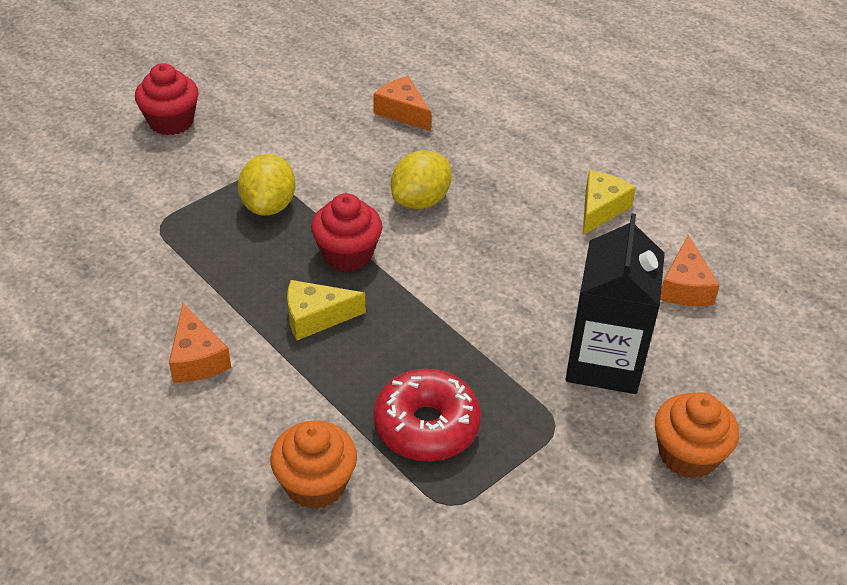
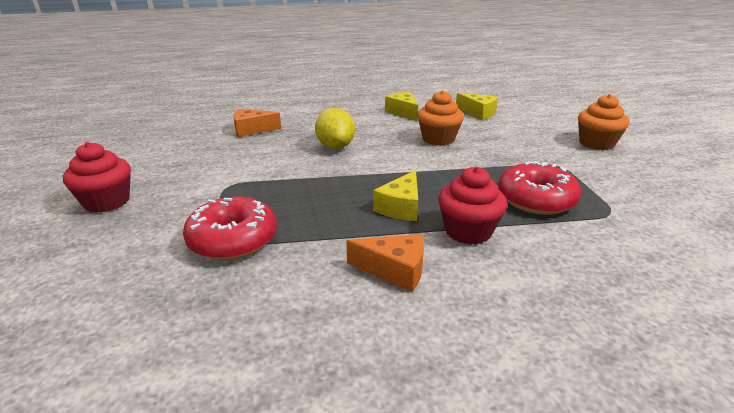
camera: 55 degrees left, 15 degrees down
(170, 234) = (233, 240): none -> red donut
(269, 206) = (266, 191): yellow lemon -> none
(315, 484) = (572, 256): orange cupcake -> orange cupcake (438, 139)
(347, 254) = (353, 179): red cupcake -> red cupcake (468, 231)
(604, 362) = (516, 141): black carton -> none
(685, 287) = (478, 113): orange cheese -> yellow cheese

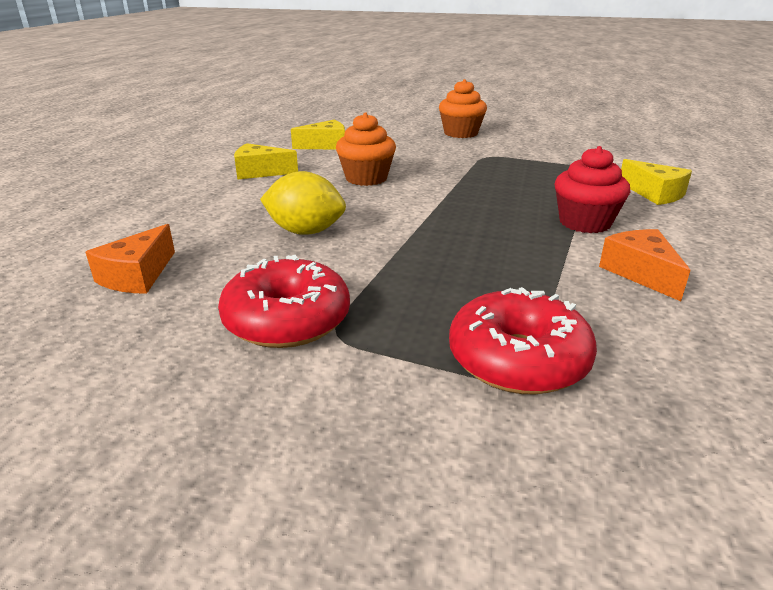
camera: 60 degrees left, 0 degrees up
(107, 202) = (253, 492): red cupcake -> none
(394, 270) = (640, 273): orange cheese -> orange cheese turned 60 degrees counterclockwise
(401, 207) = (512, 237): yellow cheese -> yellow cheese (654, 194)
(536, 200) = (545, 182): red donut -> red donut (287, 320)

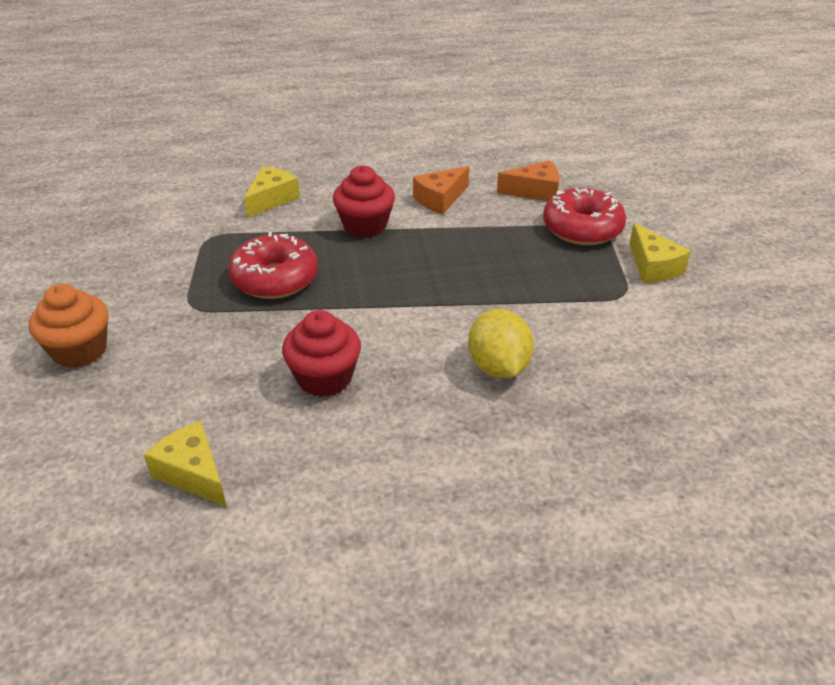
camera: 115 degrees left, 10 degrees up
(138, 276) = (661, 430): orange cheese -> orange cheese (535, 191)
(260, 172) = (355, 488): yellow cheese -> yellow cheese (653, 267)
(287, 320) = (632, 319): red donut -> red donut (275, 279)
(366, 178) = (324, 378): orange cupcake -> red cupcake

